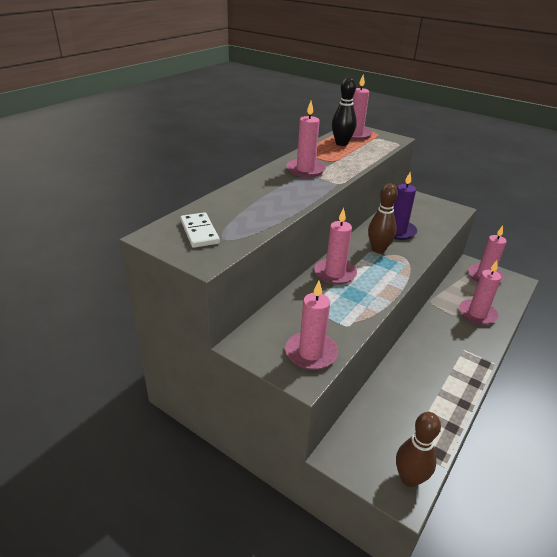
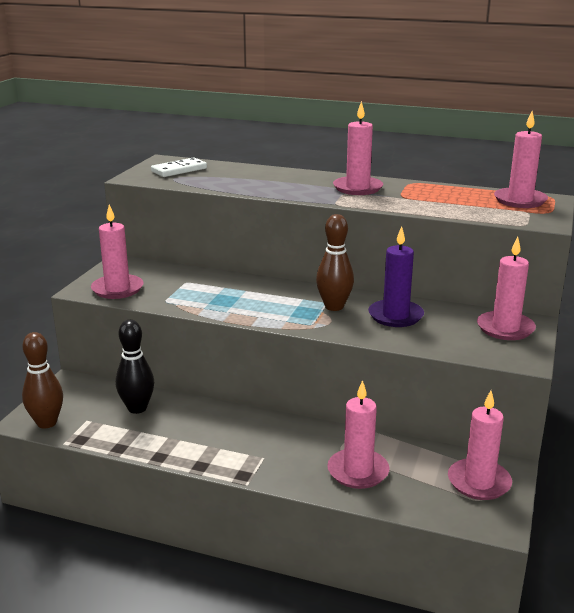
camera: 75 degrees right, 10 degrees down
(335, 273) = (259, 287): pink candle -> pink candle (505, 328)
(341, 143) = (471, 196): black bowling pin -> black bowling pin (137, 408)

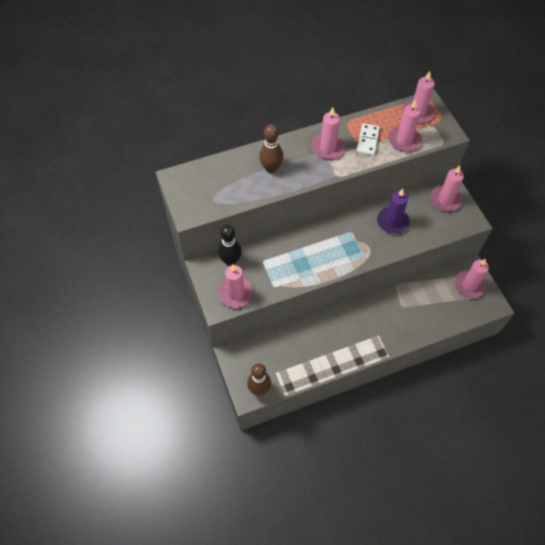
camera: 40 degrees left, 35 degrees up
(137, 408) = (288, 346): black bowling pin -> black bowling pin (230, 261)
(179, 170) = (203, 187): white domino -> white domino (367, 141)
(334, 307) = (358, 233): brown bowling pin -> brown bowling pin (271, 168)
(358, 471) = (421, 314): pink candle -> pink candle (404, 140)

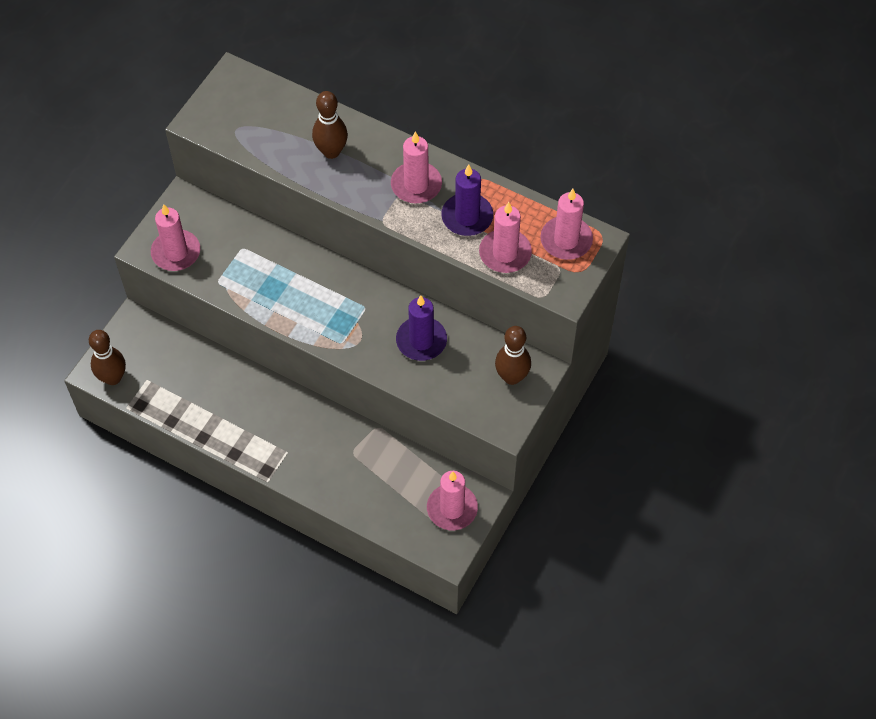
camera: 50 degrees right, 0 degrees up
(230, 261) = (214, 217): black bowling pin -> none
(367, 141) = (467, 217): white domino -> purple candle
(445, 200) = (512, 377): pink candle -> brown bowling pin

